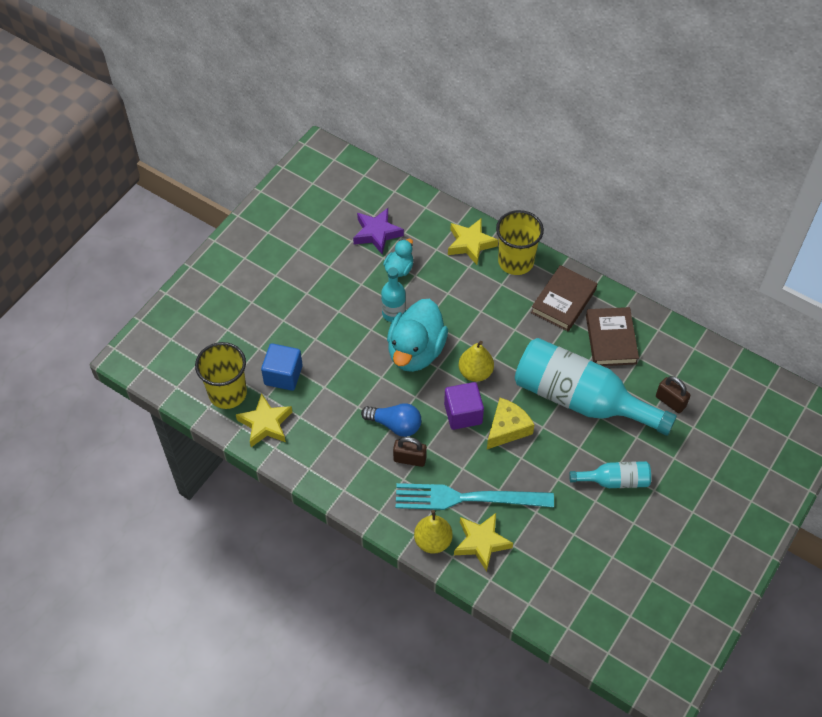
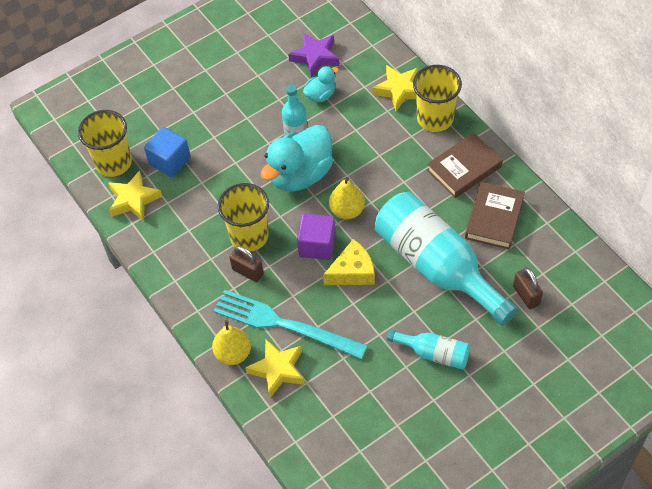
camera: 25 degrees right, 0 degrees up
(395, 425) = (249, 236): blue light bulb -> yellow cup

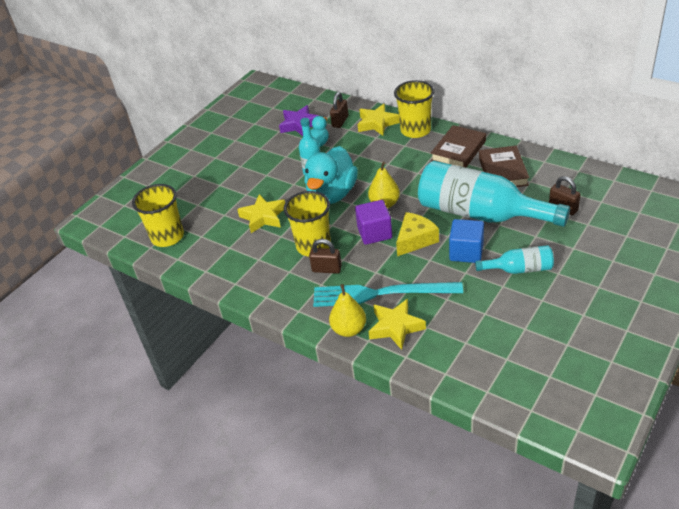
camera: 20 degrees left, 15 degrees down
(133, 200) = (198, 255): yellow star -> yellow star (263, 217)
(170, 161) = (216, 220): blue cube -> blue cube (466, 252)
(361, 70) = (340, 121): none -> brown padlock

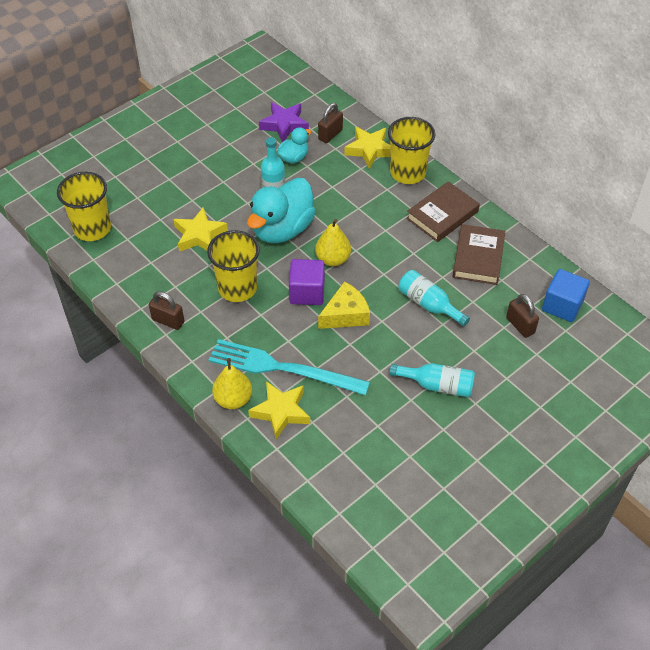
camera: 10 degrees right, 10 degrees up
(327, 269) = (239, 321): brown padlock -> brown padlock (168, 321)
(466, 252) = (392, 347): blue cube -> blue cube (562, 306)
(480, 214) = (428, 304): turquoise bottle -> turquoise bottle, size x0.48

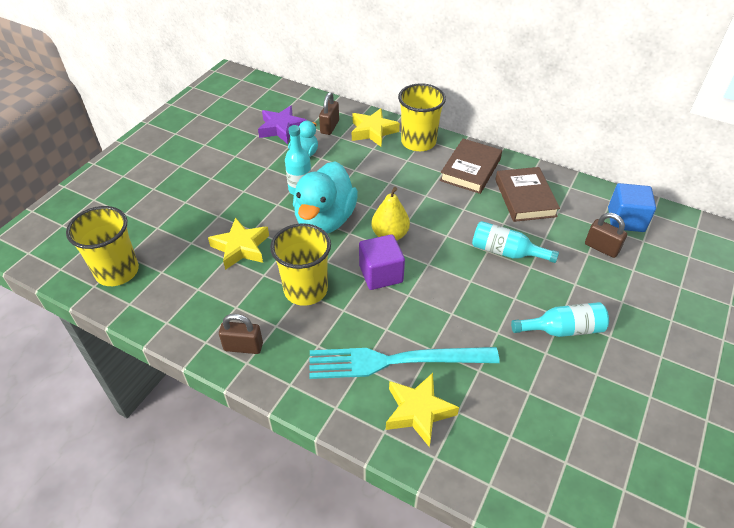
camera: 20 degrees left, 5 degrees down
(233, 399) = (358, 414): yellow pear -> none
(345, 314) = (431, 285): yellow cheese -> none

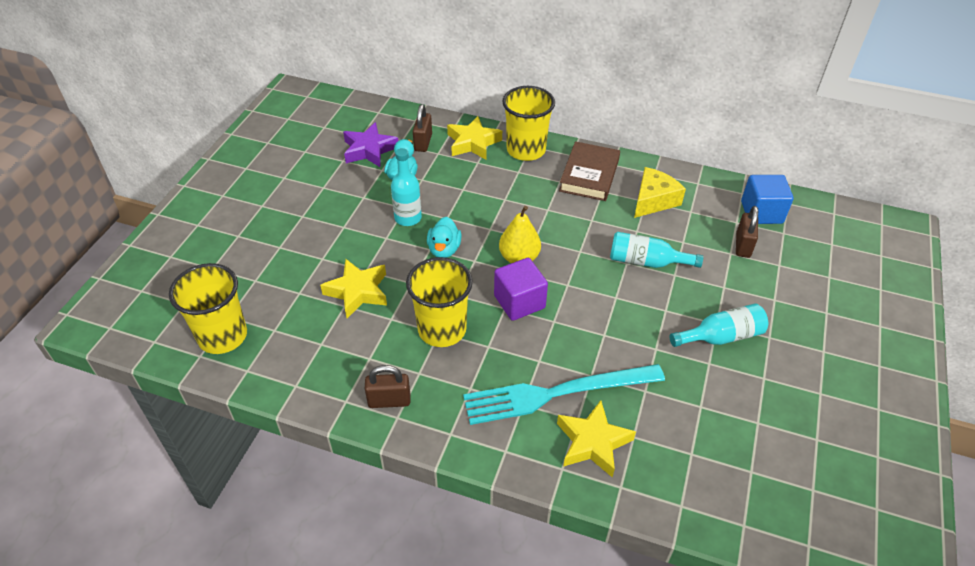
camera: 10 degrees left, 0 degrees up
(325, 220) = (444, 249): turquoise duck -> turquoise duck, size x0.50
(525, 198) = (653, 200): brown book -> yellow cheese
(601, 248) = (743, 245): brown padlock -> brown padlock turned 75 degrees clockwise

